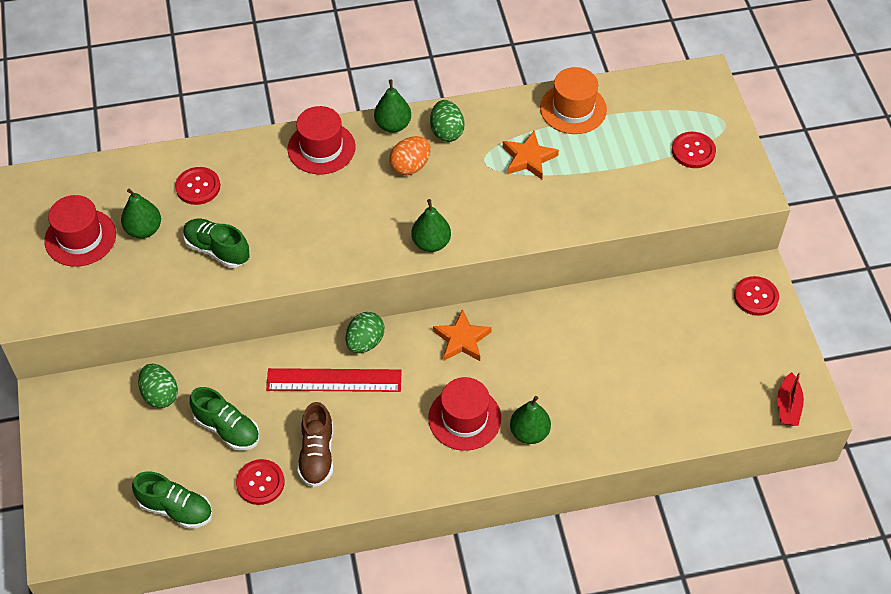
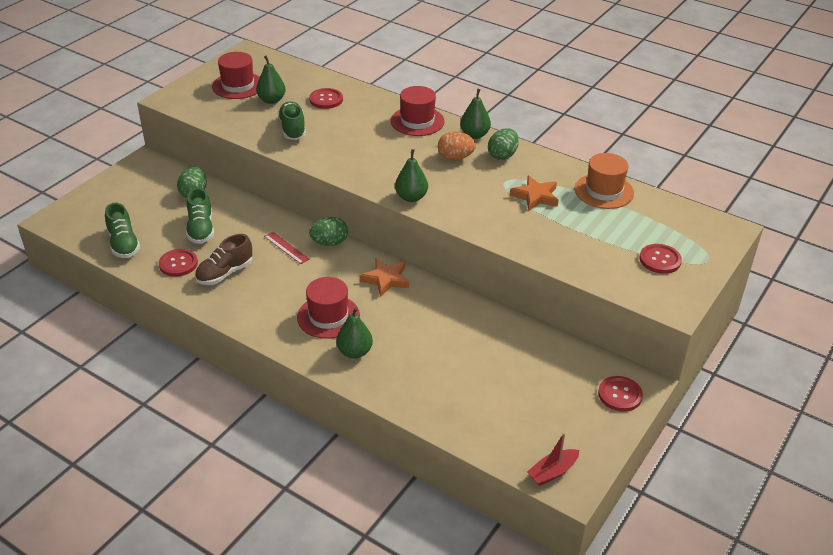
camera: 45 degrees right, 15 degrees down
(334, 380) = (286, 247): red ruler -> red ruler, size x0.55

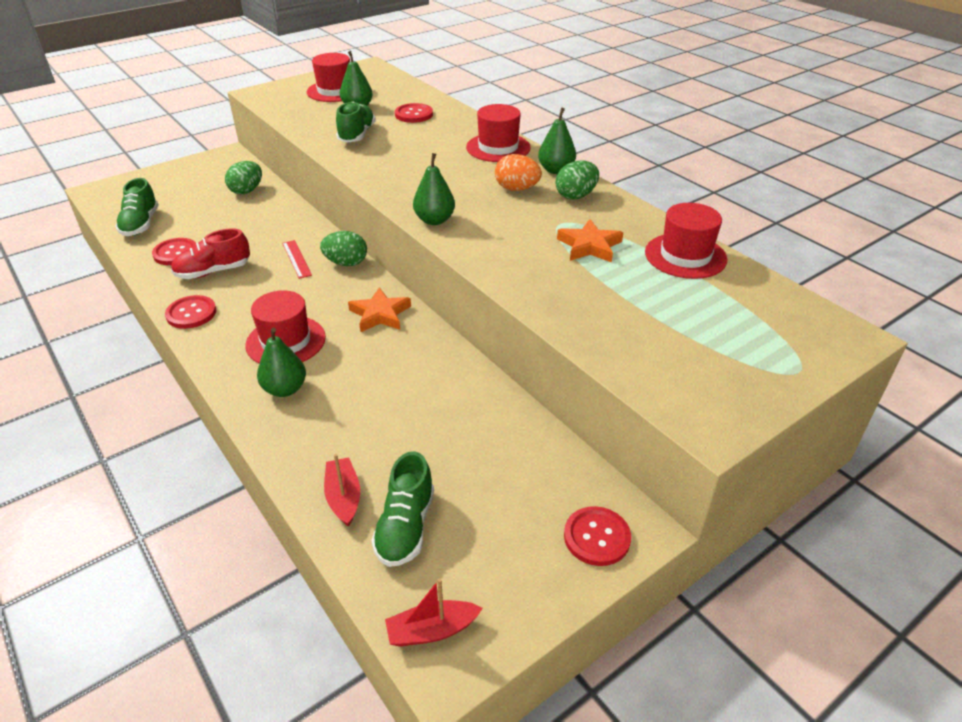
camera: 20 degrees right, 0 degrees up
(201, 229) = (225, 225): green shoe -> green shoe (405, 527)
(225, 273) = (213, 272): brown shoe -> red shoe
(448, 413) = (343, 497): none -> red boat
(604, 191) = (685, 256): orange hat -> red hat
(660, 260) = (722, 356): red button -> red button (191, 313)

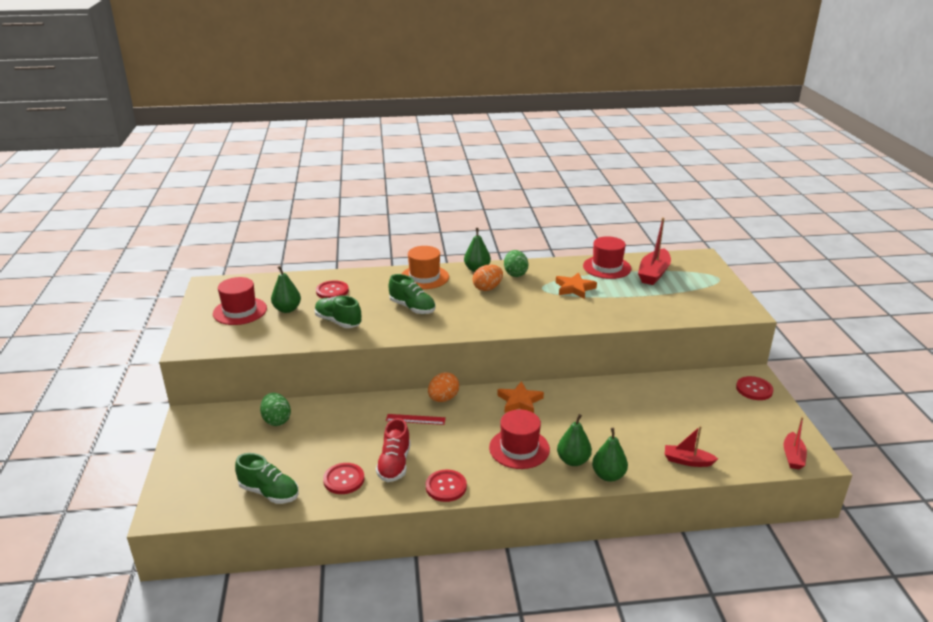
camera: 60 degrees left, 10 degrees down
(346, 263) = (443, 399): green egg -> orange egg
(405, 527) = (720, 445): green shoe -> green shoe (412, 308)
(434, 220) = (499, 326): green pear -> green pear (608, 475)
(498, 147) = (424, 277): red hat -> orange hat
(721, 300) = (653, 273): none -> red boat

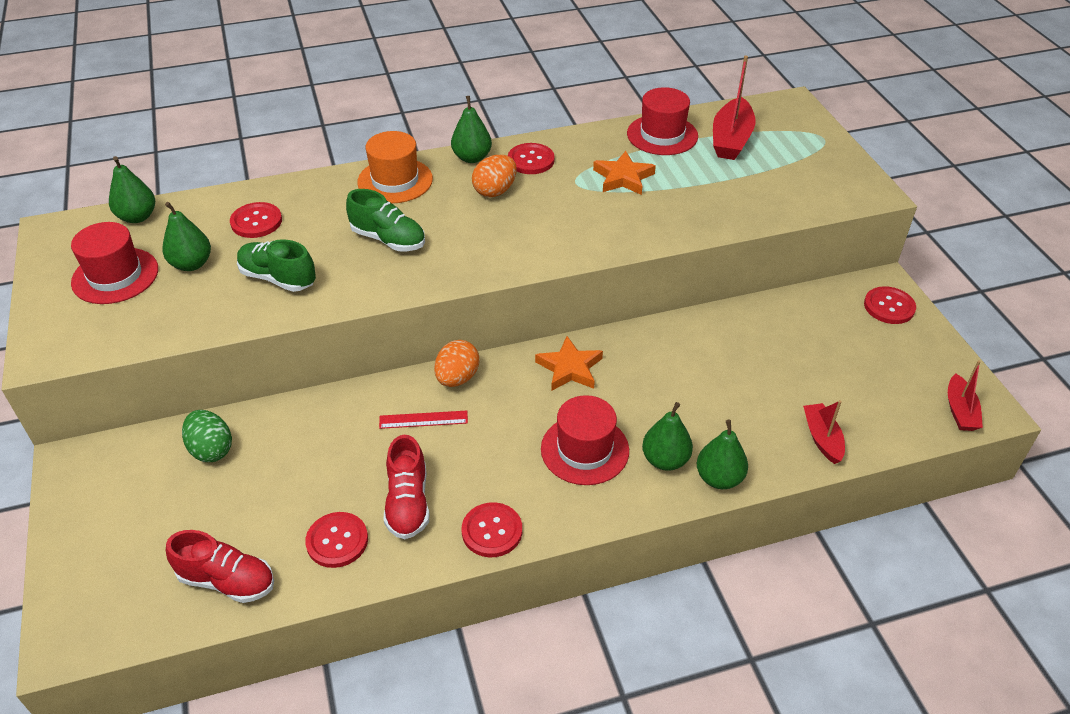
camera: 10 degrees left, 15 degrees up
(260, 282) = (137, 217): none -> green pear
(269, 492) = (227, 581): green shoe -> red shoe
(515, 274) = (531, 160): green egg -> red button
(687, 461) = (822, 438): red boat -> red boat turned 75 degrees clockwise

